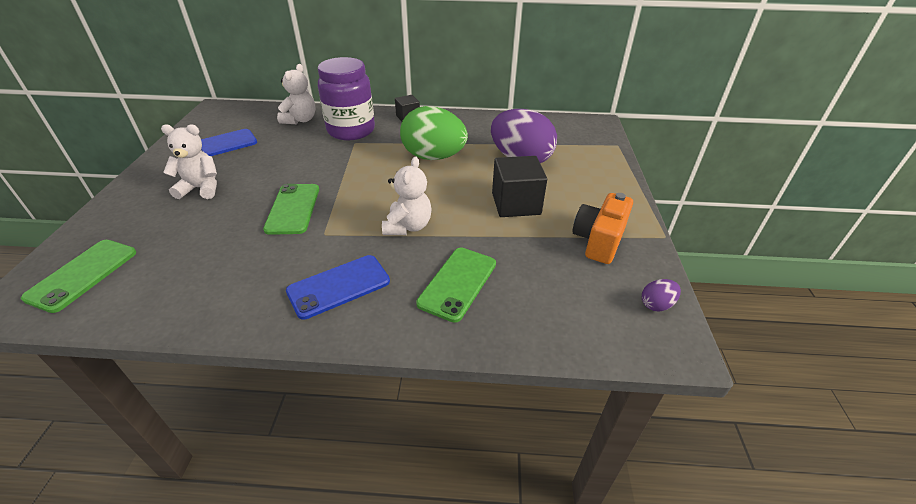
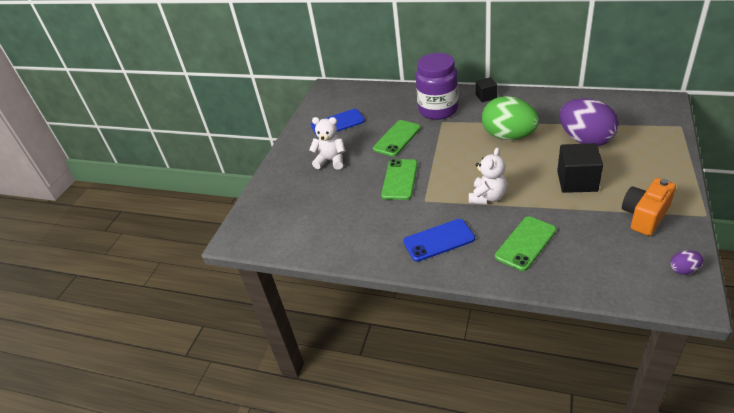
camera: 20 degrees right, 0 degrees up
(83, 274) = (270, 222): green phone -> green phone (397, 138)
(300, 120) = (395, 99): white teddy bear -> none

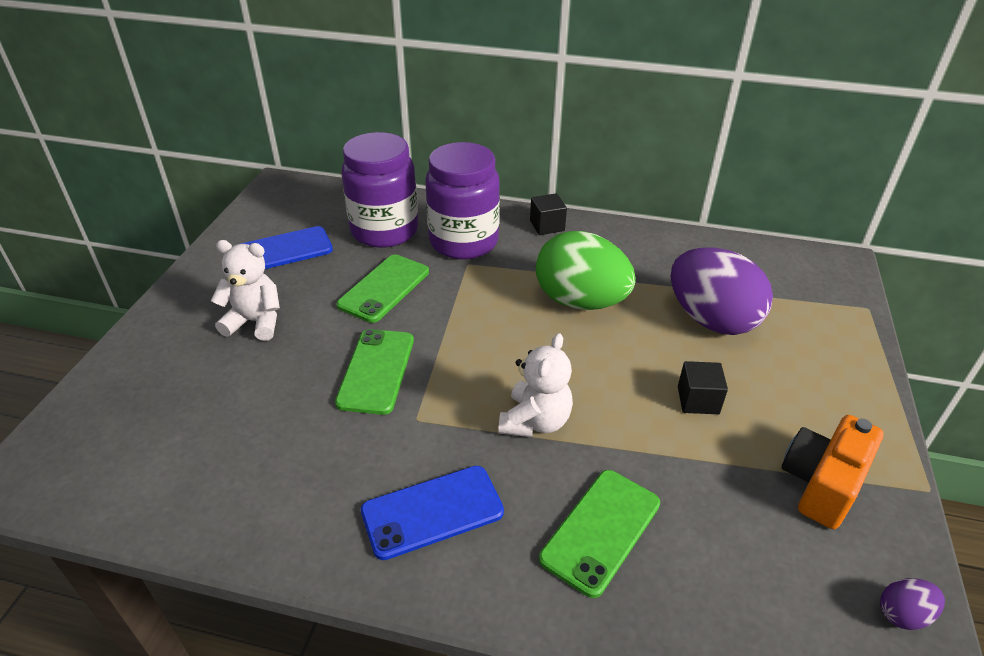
camera: 10 degrees left, 0 degrees up
(392, 108) = (384, 231): none -> purple jar
(577, 181) = (698, 400): black cube -> black cube, size x0.58

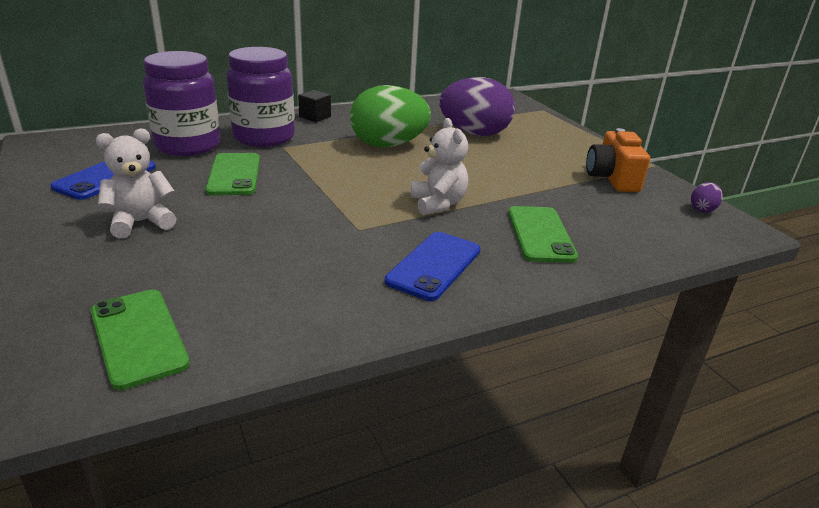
camera: 40 degrees left, 10 degrees down
(376, 371) = (292, 216): green phone -> green phone (138, 337)
(698, 400) = (513, 167): black cube -> none

